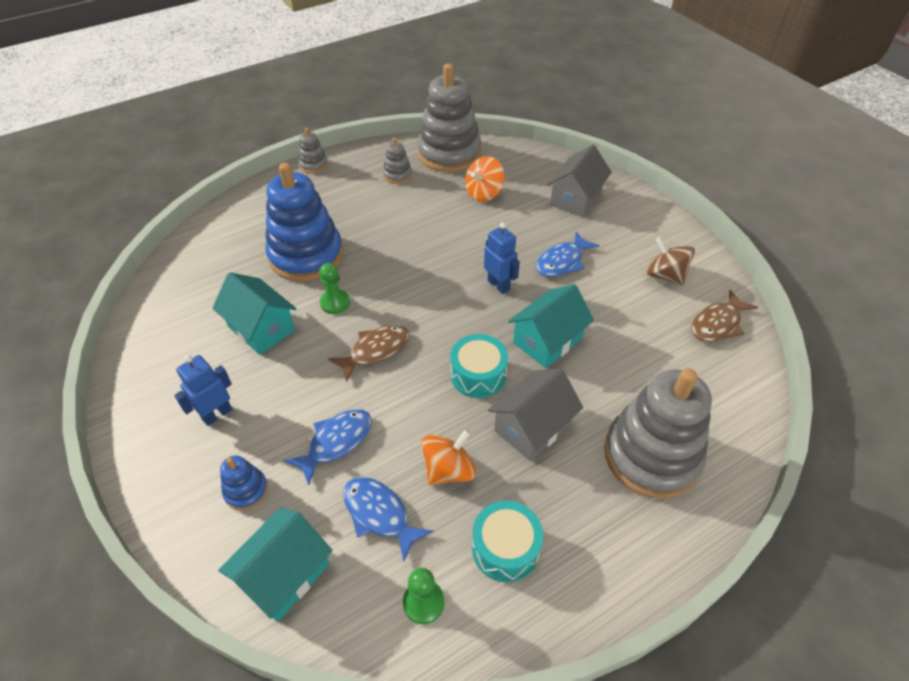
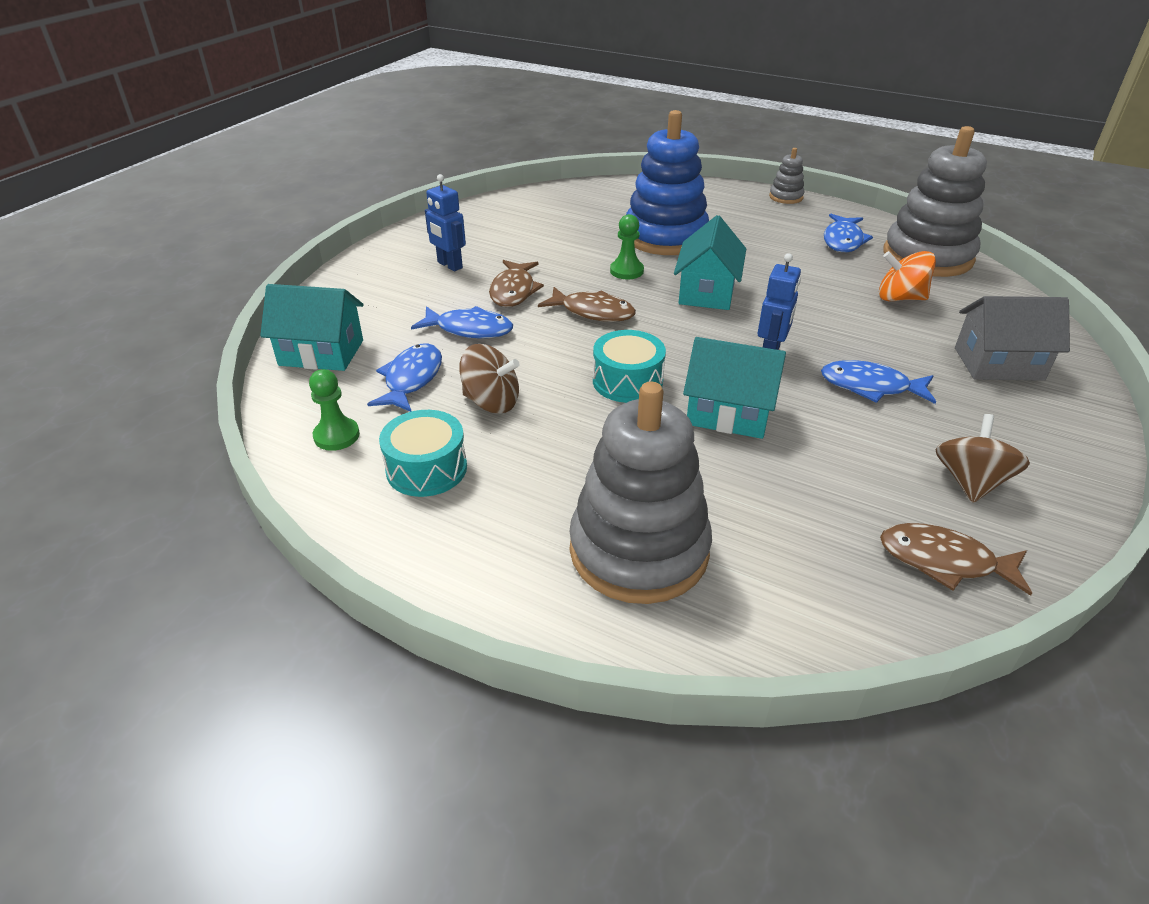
camera: 60 degrees right, 10 degrees down
(217, 414) = (449, 265): blue robot -> blue robot turned 150 degrees counterclockwise
(246, 490) = (387, 306): blue stacking toy -> none
(261, 328) = (556, 249): turquoise house -> turquoise house (707, 292)
(302, 386) = (514, 291): none -> brown fish
(397, 175) = (843, 240): grey stacking toy -> blue fish
(449, 470) = (491, 402): orange spinning top -> brown spinning top
(532, 427) = (593, 440): grey house -> none

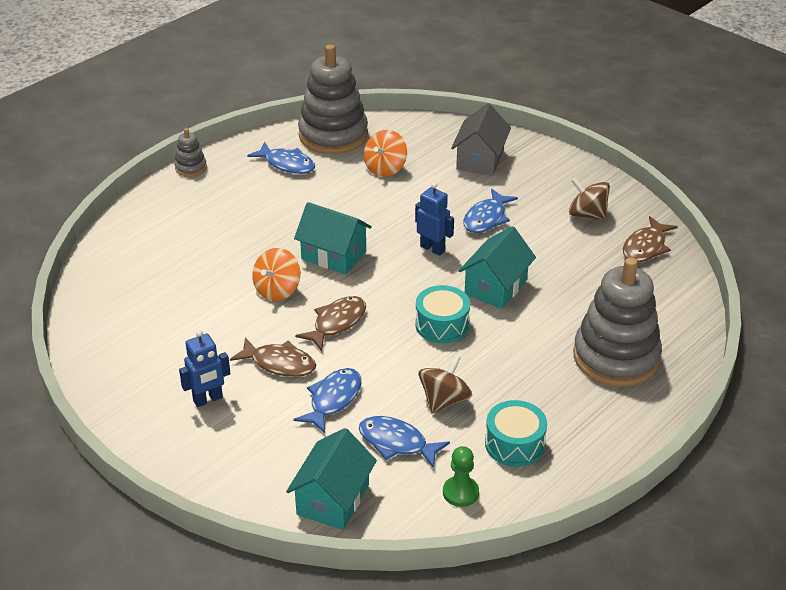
camera: 75 degrees left, 0 degrees up
(626, 271) = (277, 290): green pawn -> orange spinning top
(665, 237) = (227, 254): blue stacking toy -> none

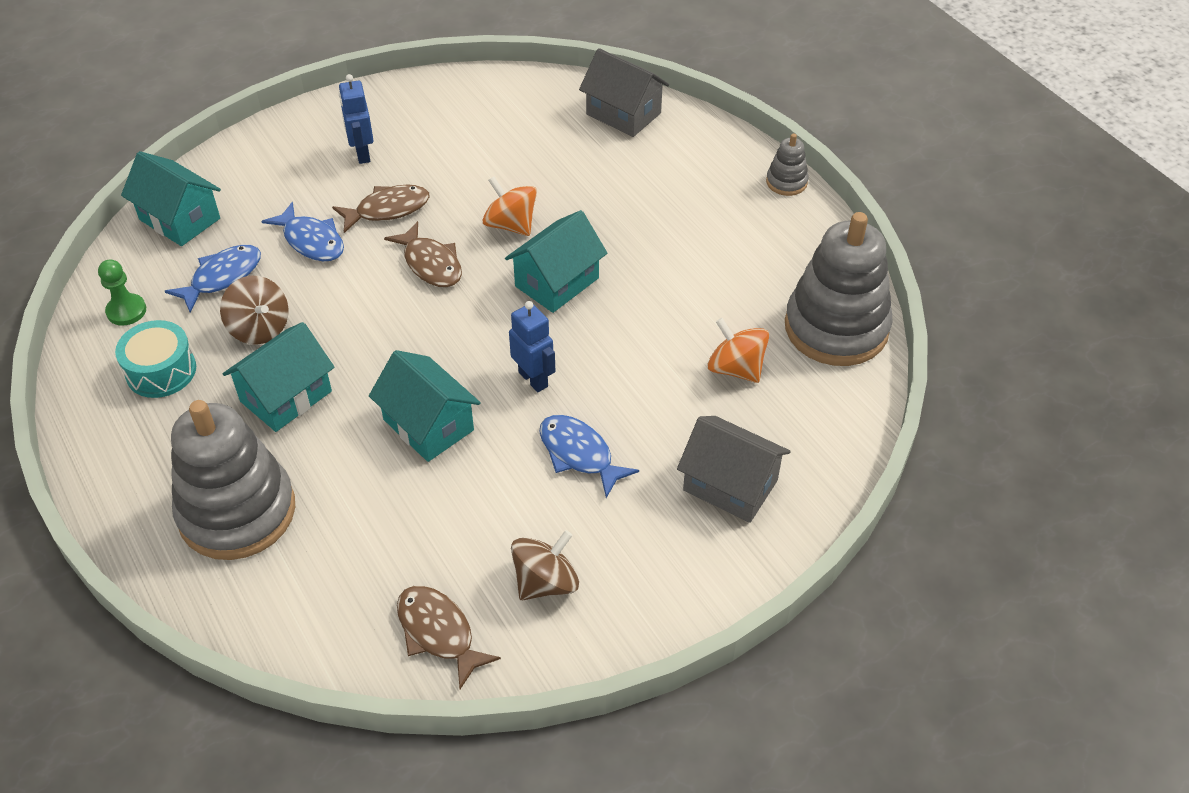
camera: 105 degrees right, 10 degrees up
(120, 255) = (623, 114): none -> grey house
(279, 363) = (387, 210): brown fish -> brown fish turned 150 degrees counterclockwise
(287, 164) = (772, 269): blue fish -> none
(432, 248) = (533, 379): blue robot -> blue robot turned 90 degrees counterclockwise
(442, 325) = (382, 354): turquoise drum -> none
(505, 364) = (286, 396): none -> turquoise house

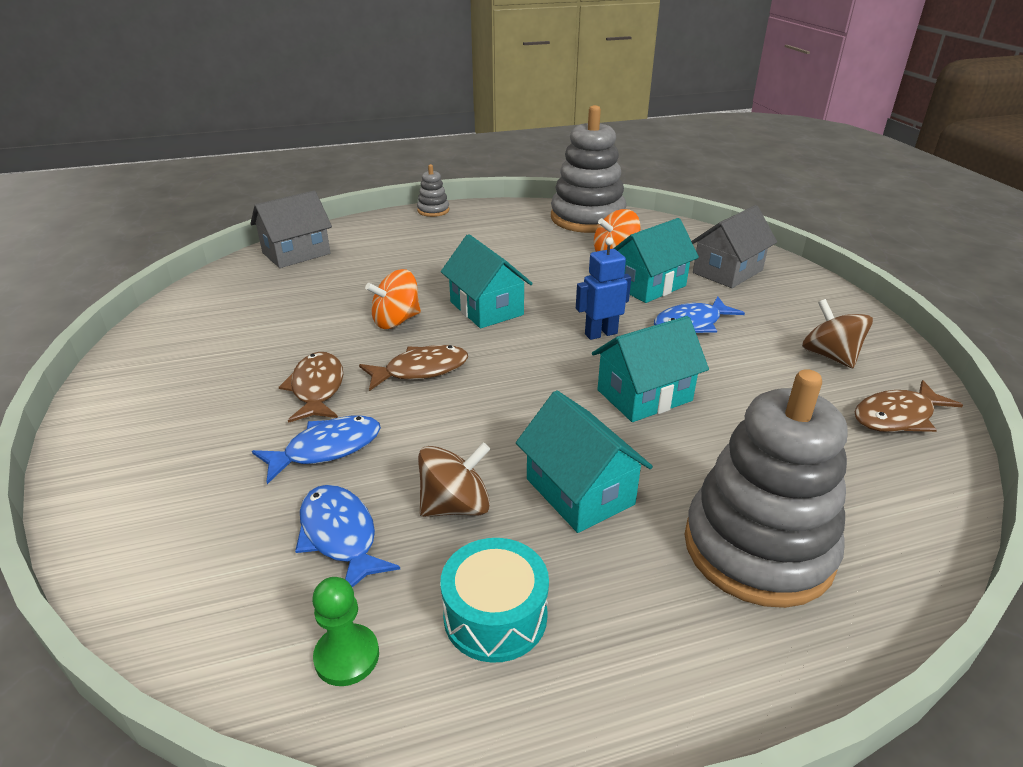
camera: 75 degrees left, 15 degrees down
(180, 219) = (182, 577): turquoise house -> turquoise house (648, 285)
(362, 154) = (206, 397): blue robot -> none

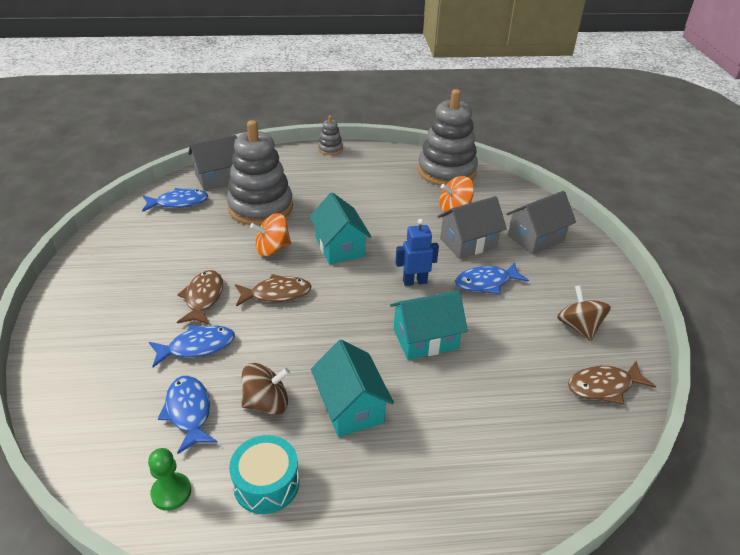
camera: 10 degrees right, 5 degrees up
(248, 285) = (178, 203): none -> blue fish
(648, 285) = (468, 243): turquoise house -> grey house
(758, 548) = (453, 469): grey stacking toy -> grey stacking toy (260, 207)

